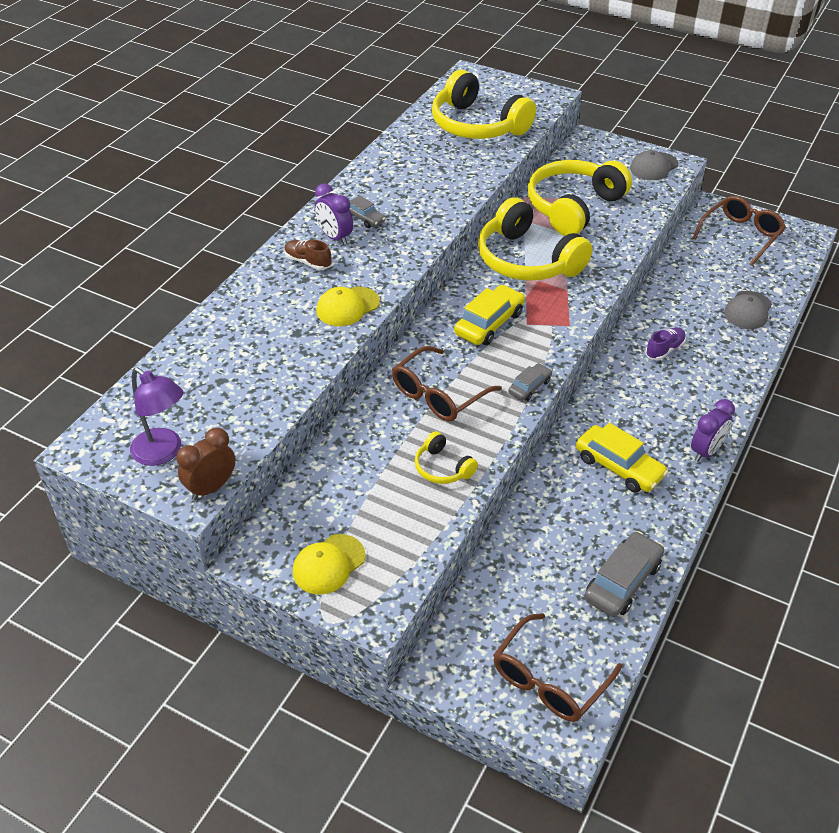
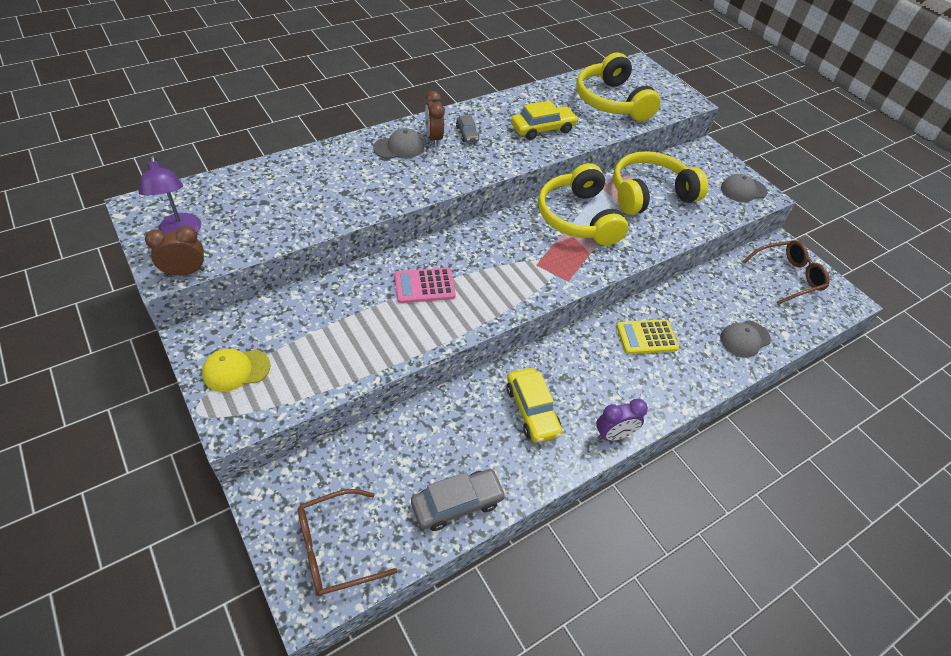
camera: 25 degrees right, 5 degrees up
(308, 262) = (399, 147): brown shoe -> grey cap
(335, 237) = (434, 138): purple clock -> brown clock
(347, 307) = (396, 190): yellow cap -> none
(439, 394) = (424, 286): brown glasses -> pink calculator
(442, 468) = (377, 341): yellow headphones -> none
(489, 323) = (508, 251): yellow car -> yellow car (542, 129)
(529, 387) = (496, 313): grey car -> none
(664, 350) = (646, 337): purple shoe -> yellow calculator

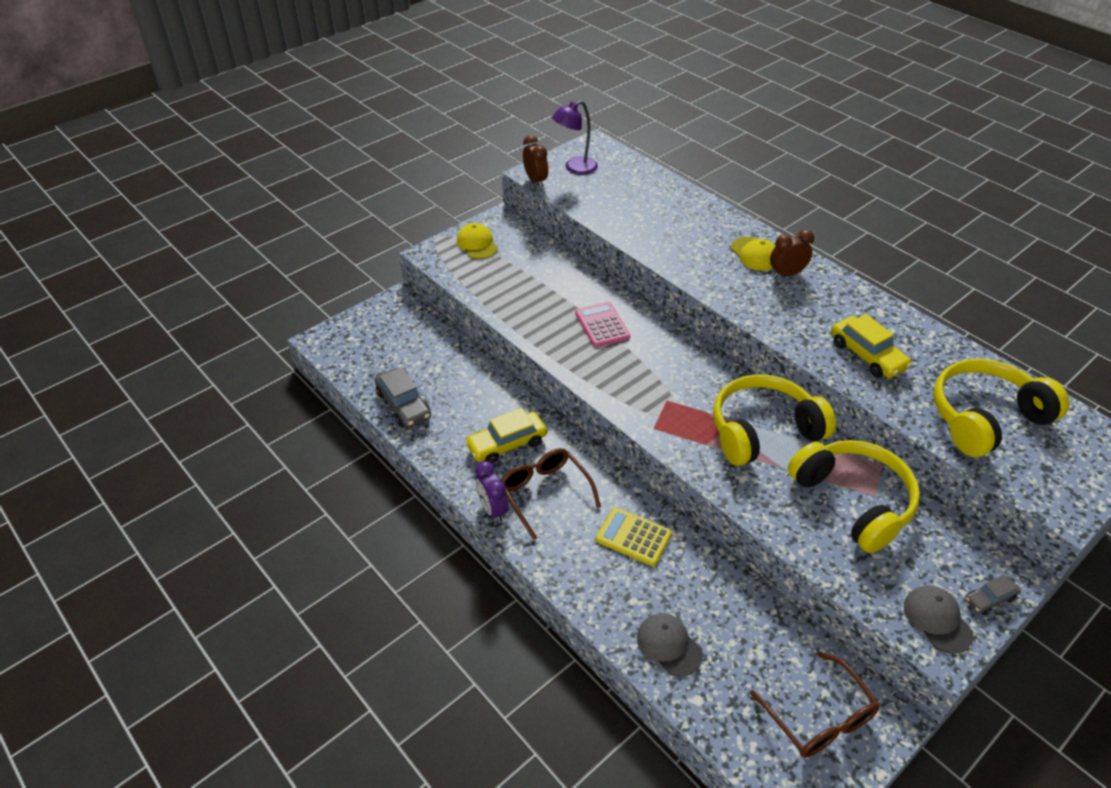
camera: 85 degrees right, 5 degrees down
(336, 548) = (360, 345): brown glasses -> brown glasses (545, 494)
(399, 147) = (755, 254): grey cap -> yellow cap
(467, 134) = (812, 296): grey car -> grey car (989, 599)
(646, 337) = (633, 537): yellow calculator -> yellow calculator turned 45 degrees counterclockwise

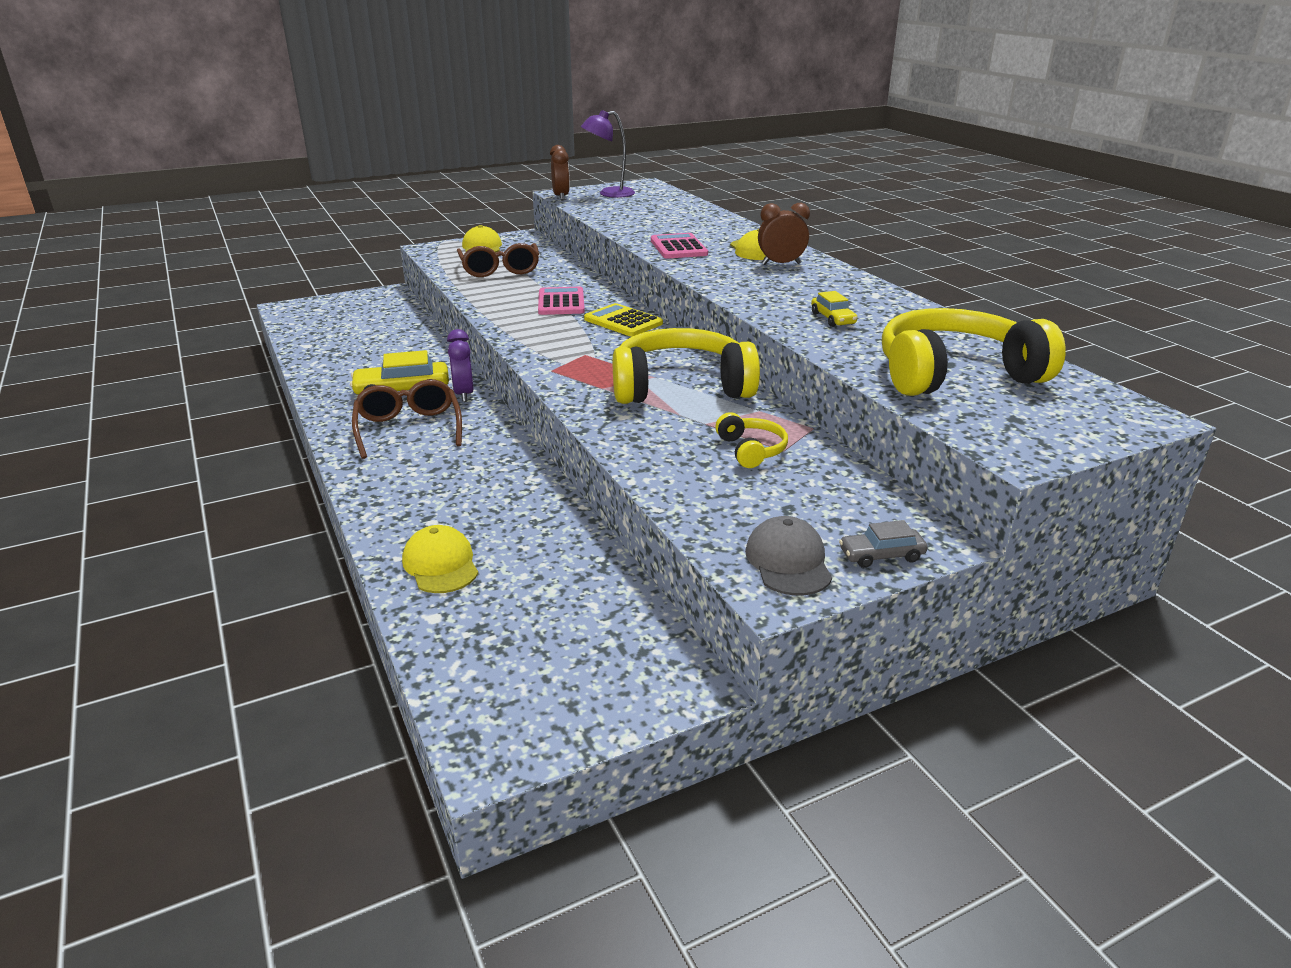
camera: 15 degrees right, 15 degrees down
(403, 405) = (323, 353): grey car -> none
(492, 509) = (340, 432): purple clock -> purple clock (464, 394)
(633, 537) = (478, 473): yellow calculator -> yellow calculator (623, 321)
(669, 645) = (441, 564): grey cap -> yellow cap
(691, 260) = (678, 247): none -> pink calculator
(818, 717) = (582, 663): brown glasses -> brown glasses (500, 269)
(854, 501) = (751, 450): yellow headphones -> yellow headphones, size x0.46
(867, 355) = (832, 319): yellow car -> yellow car, size x0.57

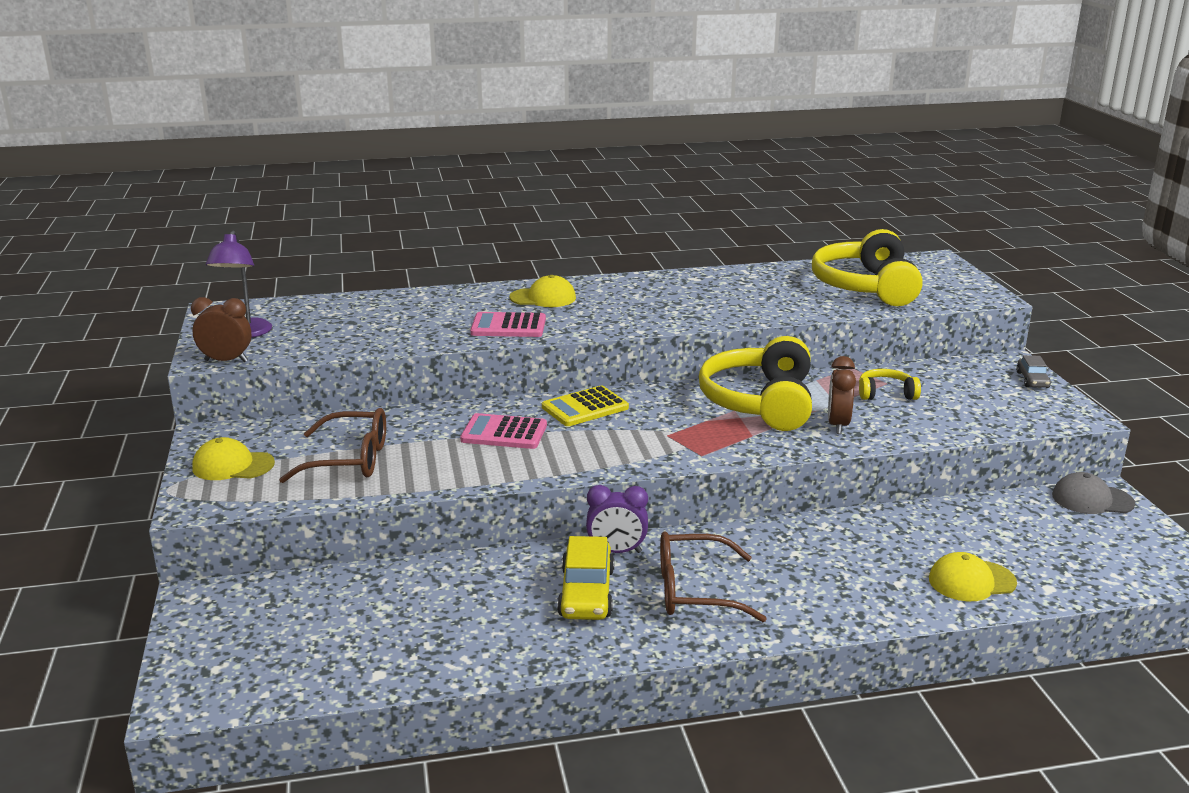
camera: 75 degrees left, 5 degrees down
(781, 264) = (592, 295): brown clock -> brown clock (838, 425)
(788, 561) = (1044, 407): grey cap -> grey cap (1092, 499)
(832, 319) = (745, 300): yellow car -> none

